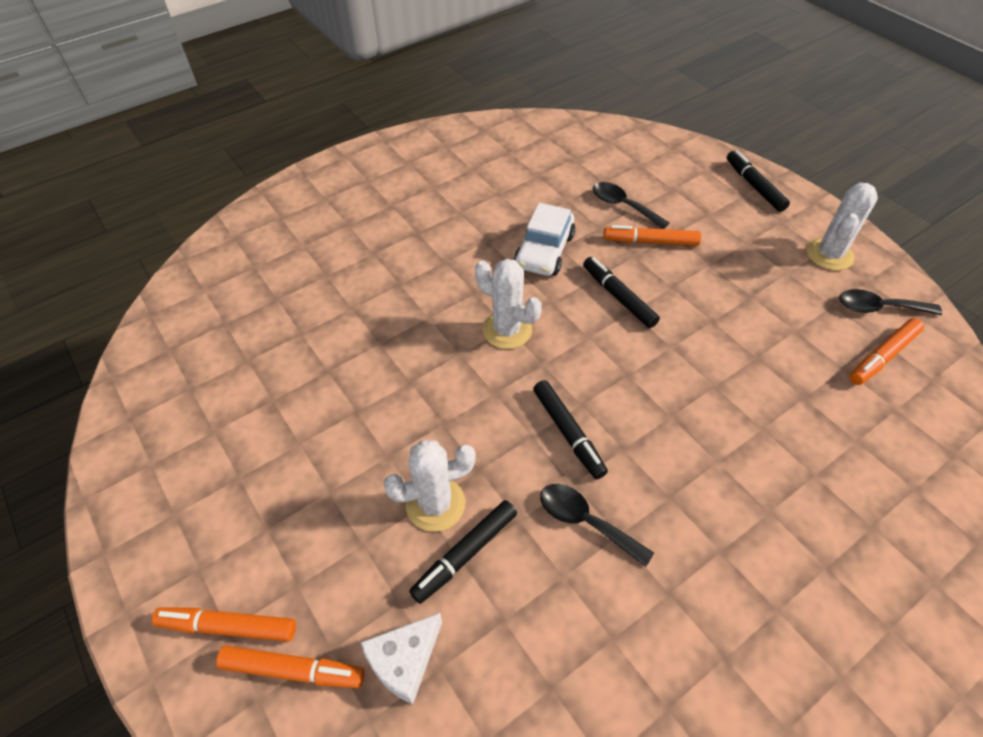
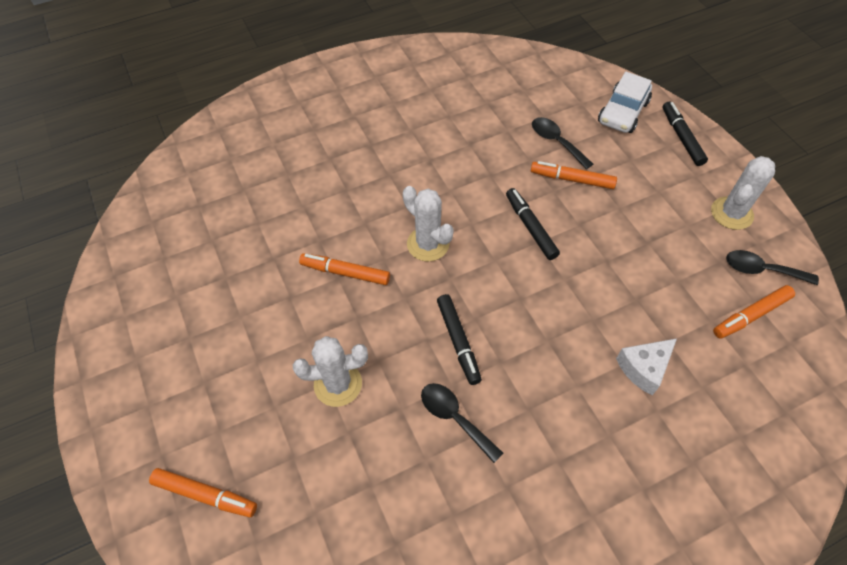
camera: 10 degrees right, 5 degrees up
(228, 626) = (163, 453): orange marker -> orange marker (345, 272)
(404, 661) = (289, 503): white cheese -> white cheese (644, 368)
(465, 554) = (352, 428): black marker -> none
(544, 251) = (476, 176): white car -> white car (623, 112)

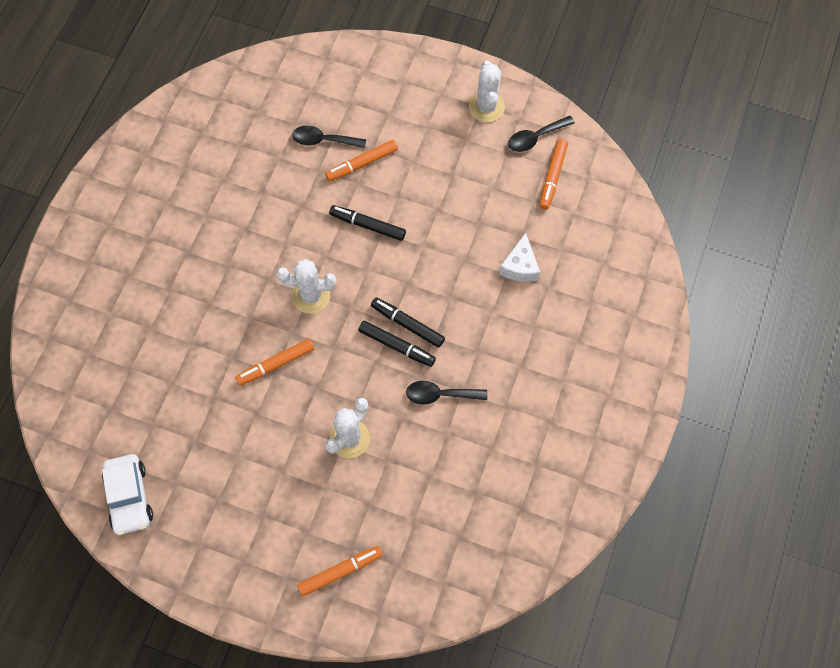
camera: 45 degrees left, 10 degrees up
(623, 112) = (348, 76): white car -> white car (129, 497)
(681, 137) = (406, 67): black marker -> black marker (407, 324)

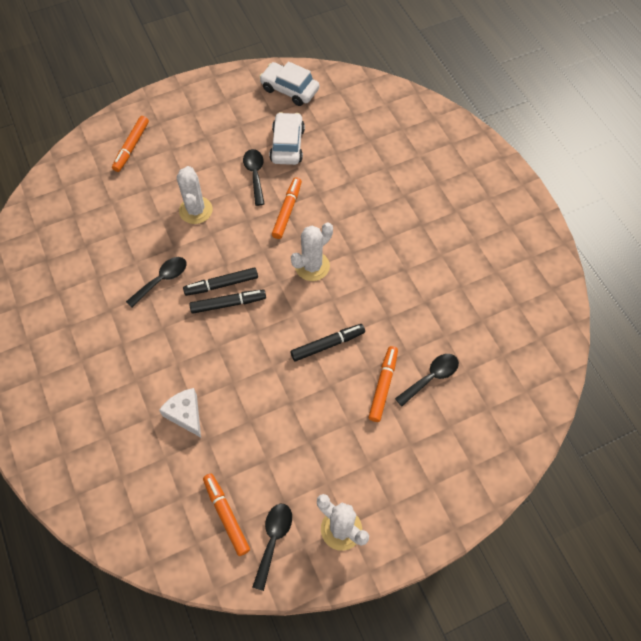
camera: 135 degrees right, 5 degrees down
(202, 433) = (287, 145): none -> white car
(263, 428) = (255, 174): none -> black spoon

